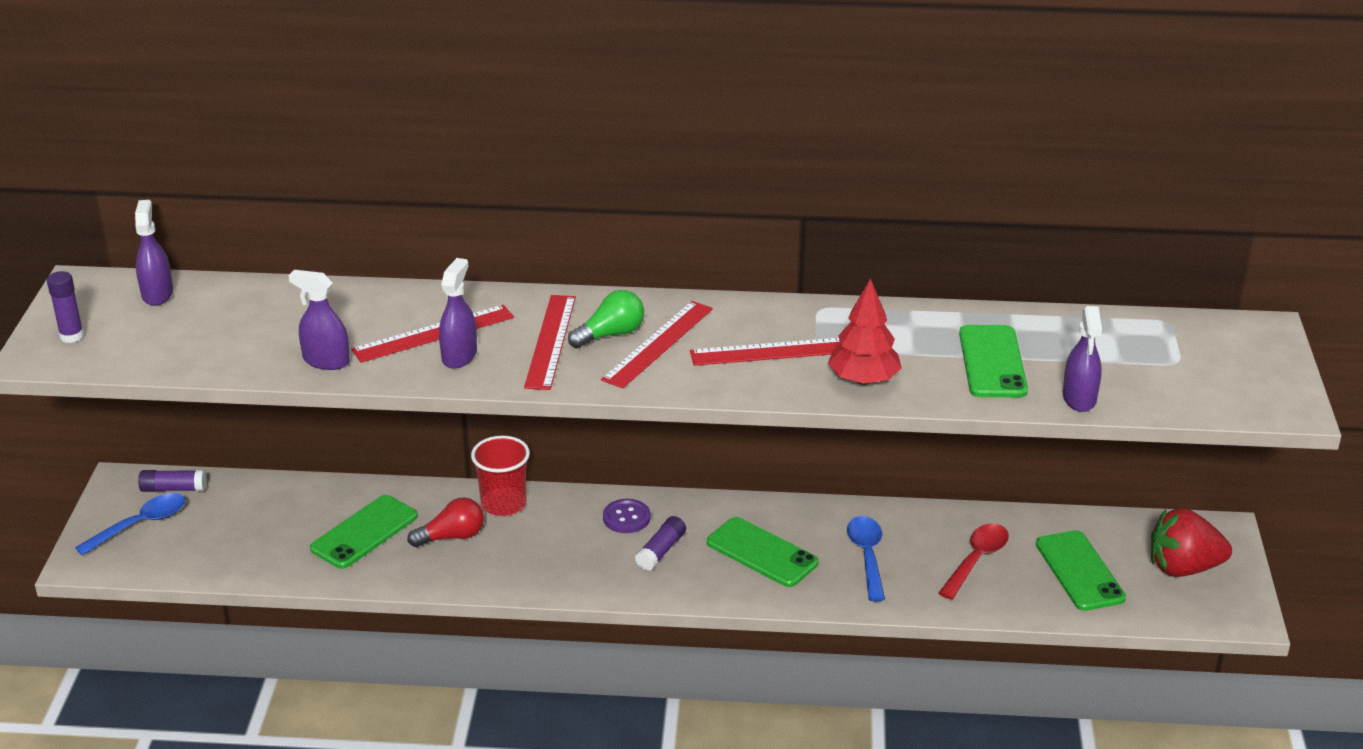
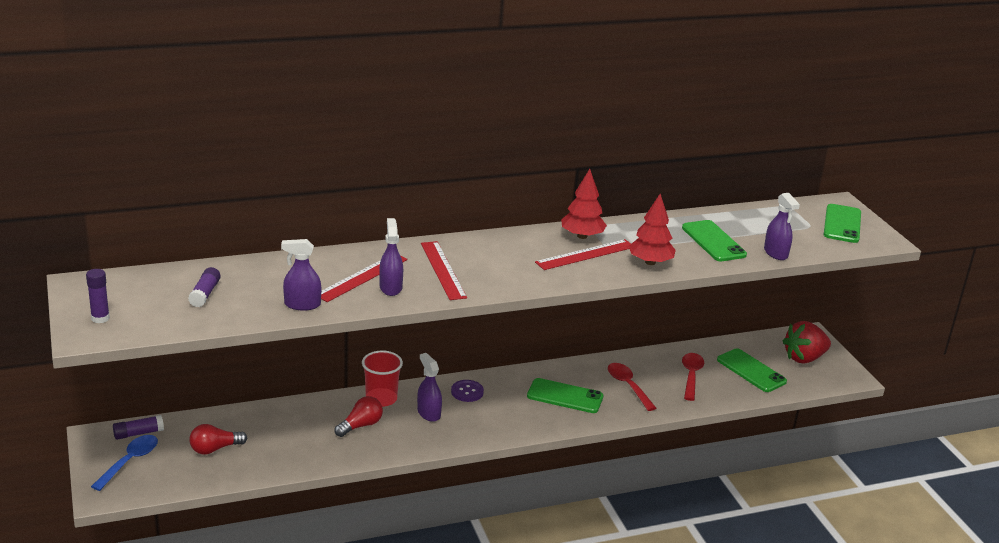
camera: 25 degrees left, 5 degrees down
(157, 294) = (143, 282): purple spray bottle -> purple spray bottle (428, 413)
(250, 529) = (215, 449): none -> red light bulb
(364, 532) = (298, 435): green phone -> green phone (842, 224)
(610, 334) = (477, 260): green light bulb -> none
(658, 344) = (511, 261): red ruler -> none
(661, 551) = (502, 407): purple glue stick -> purple glue stick (205, 294)
(793, 321) = (582, 236): none -> red tree
(867, 556) = (628, 386): blue spoon -> red spoon

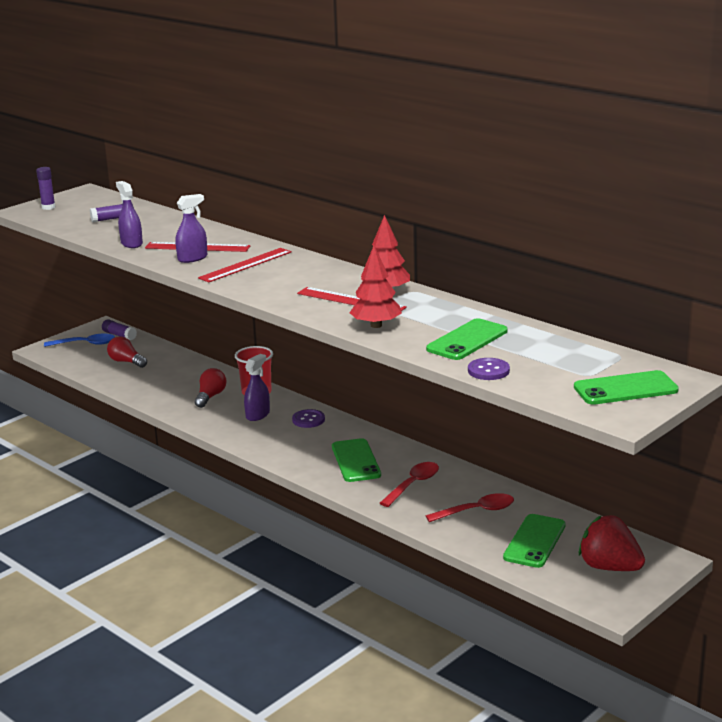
camera: 65 degrees right, 5 degrees down
(360, 425) = (210, 397): red light bulb -> red light bulb turned 90 degrees counterclockwise
(775, 253) = (488, 371): purple spray bottle -> purple button

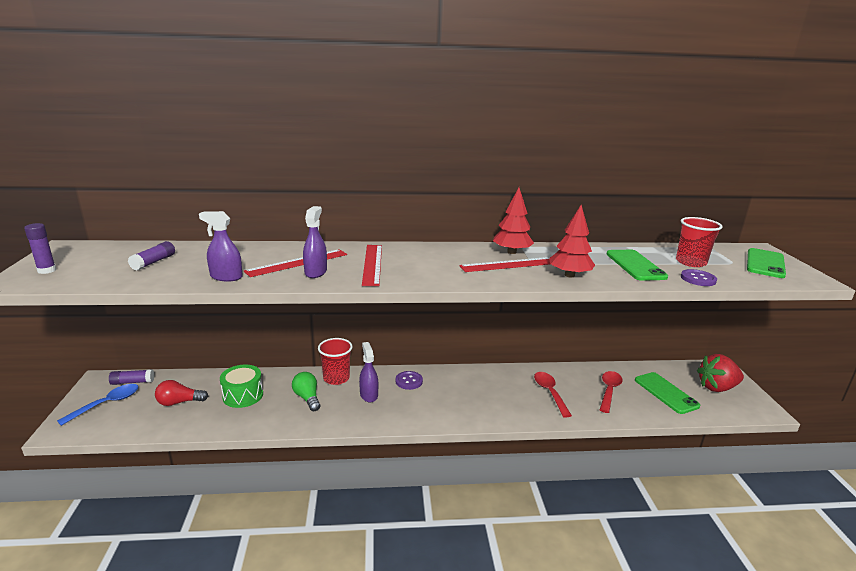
camera: 50 degrees left, 0 degrees up
(171, 375) = (243, 395): none -> green drum
(210, 397) = (307, 398): red light bulb -> green light bulb
(356, 461) = (491, 395): green phone -> none
(539, 358) = (691, 262): none -> red cup

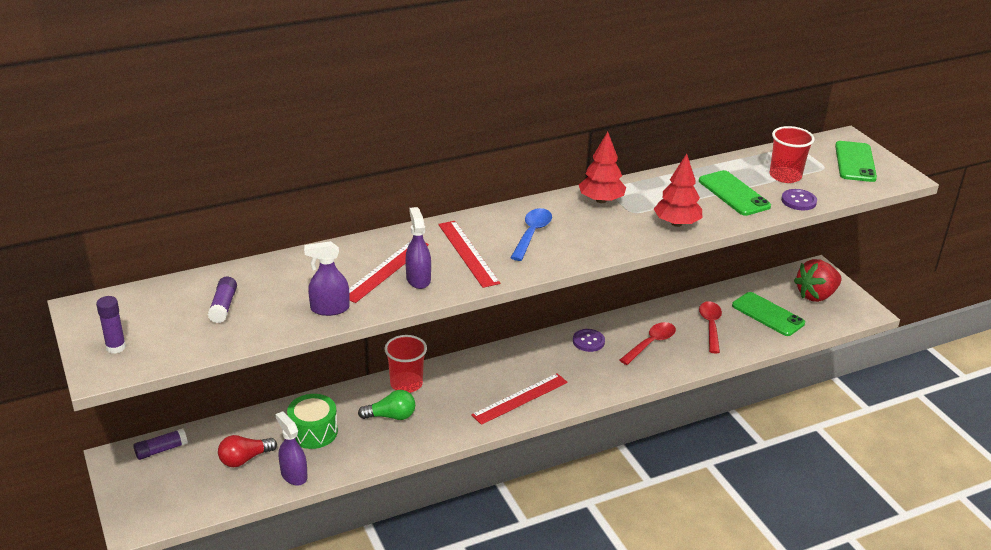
camera: 20 degrees left, 10 degrees up
(107, 404) = (158, 483): blue spoon -> blue spoon (532, 234)
(307, 398) = (391, 416): green light bulb -> green light bulb turned 135 degrees clockwise
(369, 395) = (457, 395): purple spray bottle -> purple spray bottle (294, 475)
(409, 381) = (492, 367): purple button -> purple button (588, 341)
(509, 264) = (609, 221): red ruler -> red ruler (520, 398)
(550, 393) = (651, 343): red spoon -> red spoon turned 75 degrees clockwise

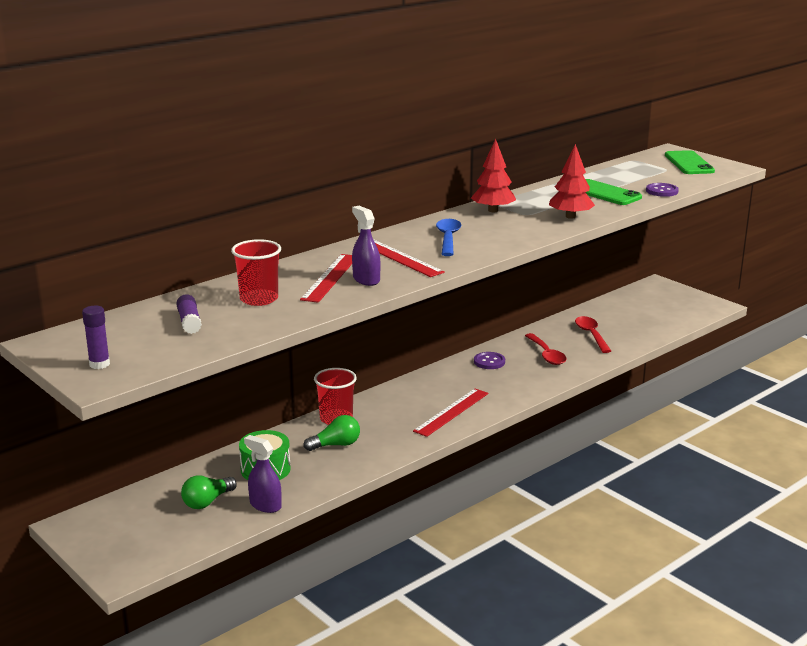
camera: 15 degrees left, 10 degrees down
(161, 450) = (114, 510): purple glue stick -> none
(245, 459) = (207, 502): red light bulb -> green light bulb
(329, 309) = (296, 309): purple spray bottle -> none
(651, 343) = (546, 355): red spoon -> red spoon turned 135 degrees clockwise
(768, 314) = (635, 320): green phone -> none
(785, 176) = (638, 178): red cup -> red cup (259, 299)
(816, 295) = (668, 301): red strawberry -> none

